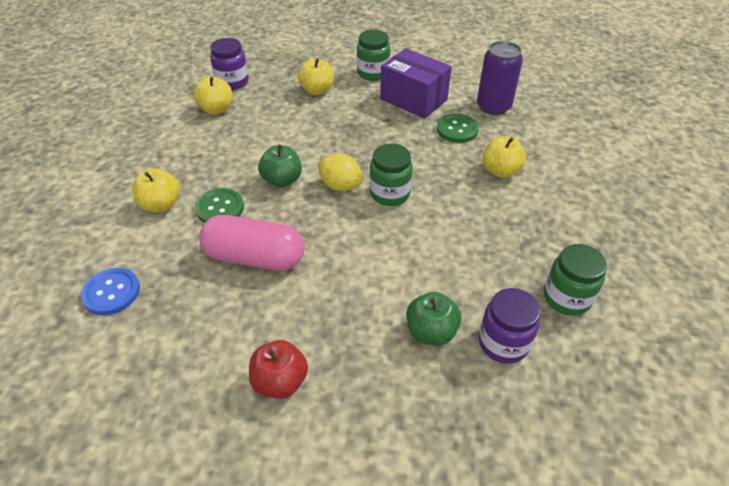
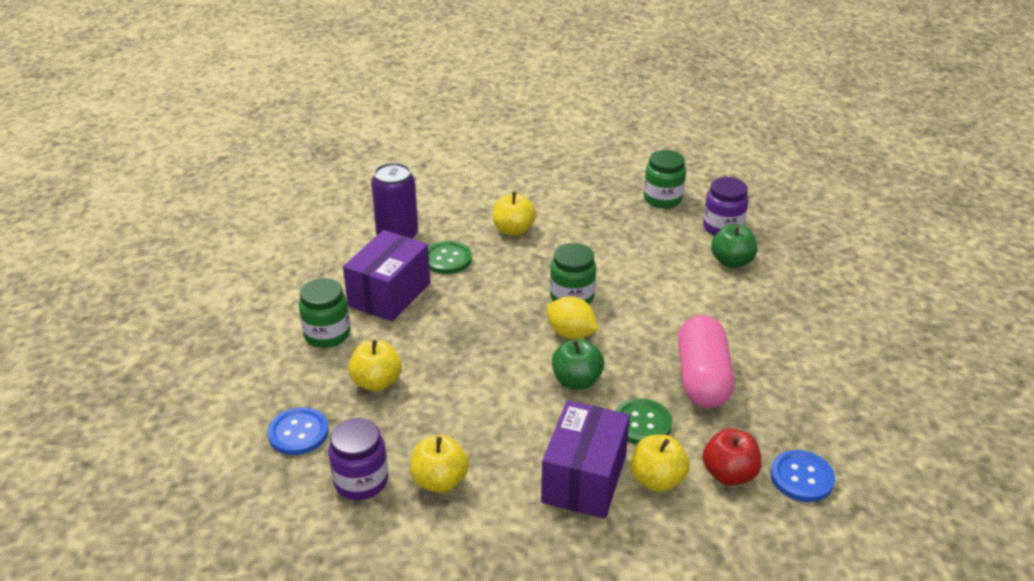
camera: 100 degrees left, 10 degrees down
(183, 169) = (584, 479): none -> purple box
(280, 381) = (825, 335): red apple -> red apple (729, 474)
(283, 62) = (298, 433): none -> blue button
(340, 186) = (571, 334): yellow lemon -> yellow lemon turned 75 degrees counterclockwise

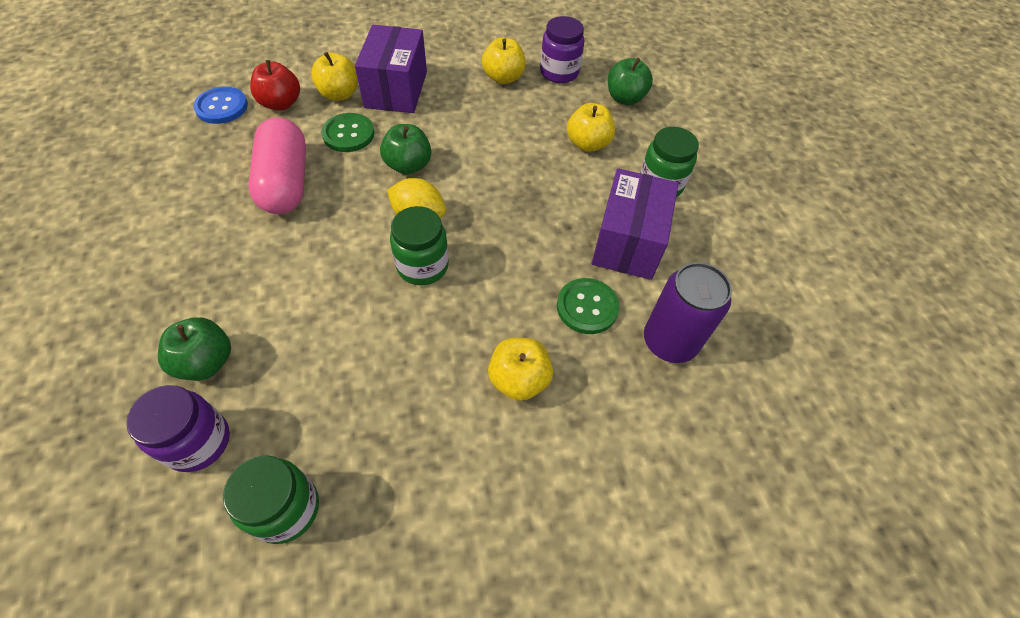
camera: 165 degrees right, 20 degrees up
(298, 433) = (625, 98): blue button -> green apple

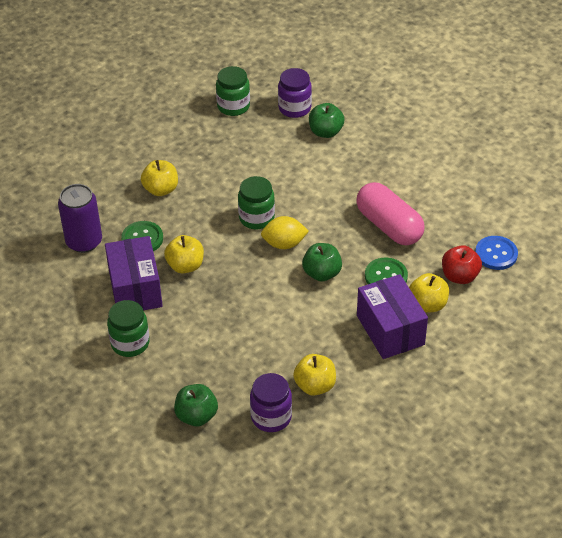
camera: 155 degrees right, 10 degrees down
(587, 144) = (204, 353): yellow apple -> yellow apple (185, 266)

